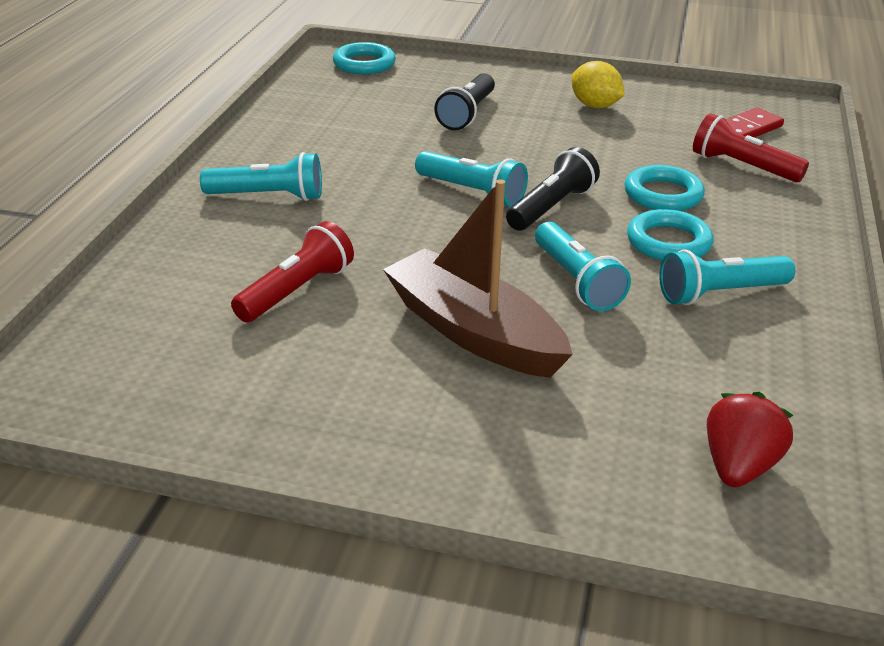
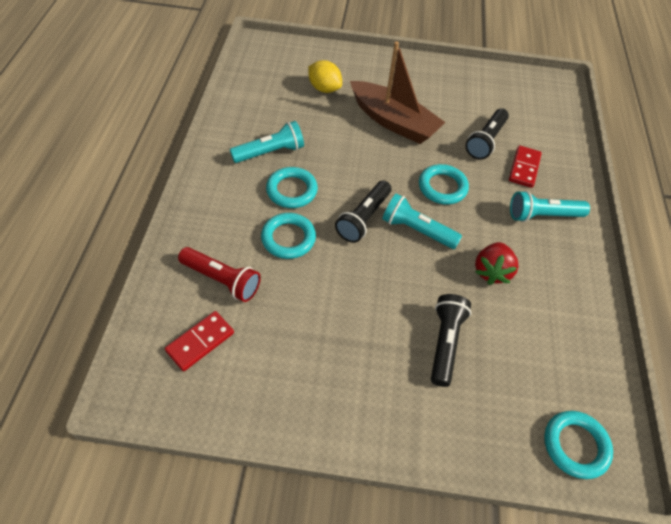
camera: 170 degrees right, 20 degrees up
(252, 249) = (524, 168): none -> red domino
(297, 291) = (485, 141): red flashlight -> black flashlight
(413, 233) = (442, 187): none -> turquoise ring
(576, 281) = (346, 156): turquoise flashlight -> none
(595, 106) = (333, 373): yellow lemon -> yellow lemon (324, 88)
(738, 466) = (283, 68): red strawberry -> red strawberry (491, 271)

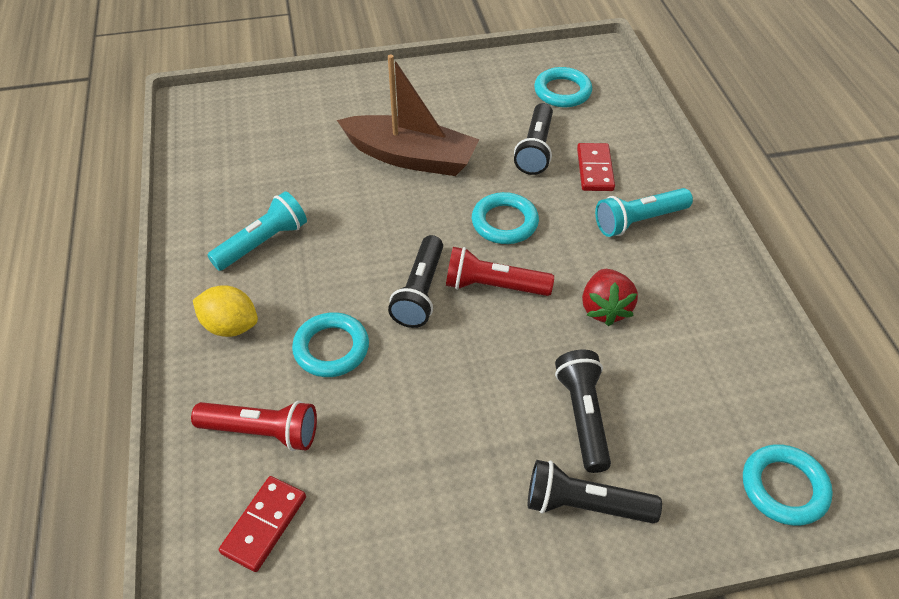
camera: 15 degrees left, 5 degrees down
(292, 190) = (311, 284): turquoise ring -> turquoise ring (562, 91)
(324, 88) = (303, 139): yellow lemon -> yellow lemon (230, 326)
(417, 230) = (493, 286): turquoise flashlight -> red flashlight
(421, 405) = (584, 504): none -> black flashlight

